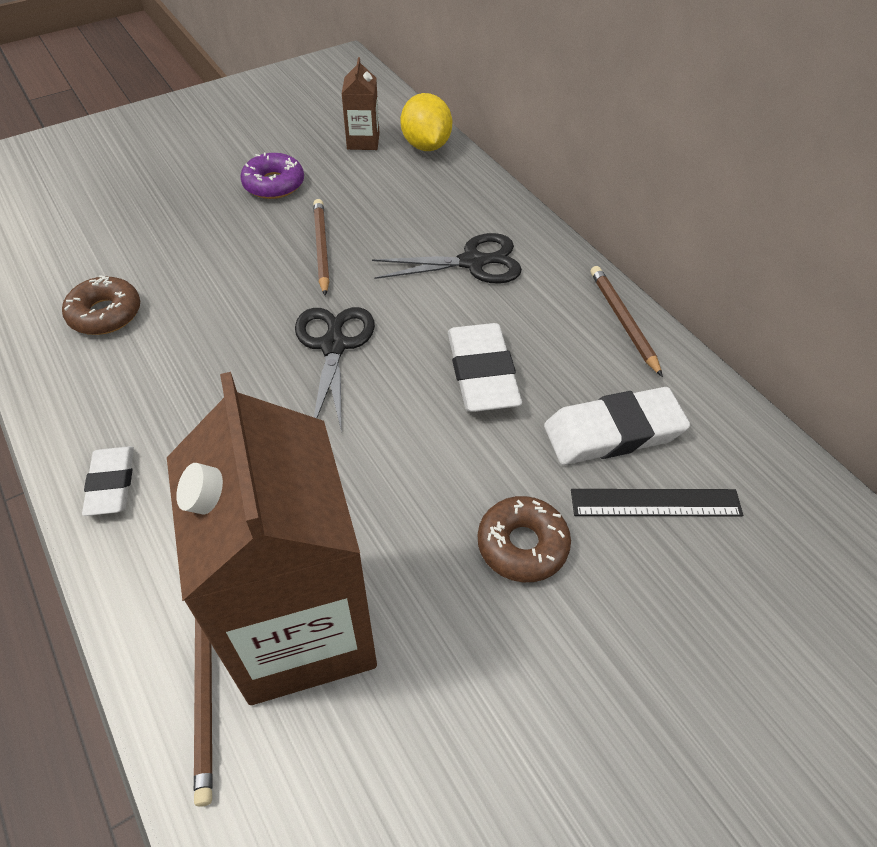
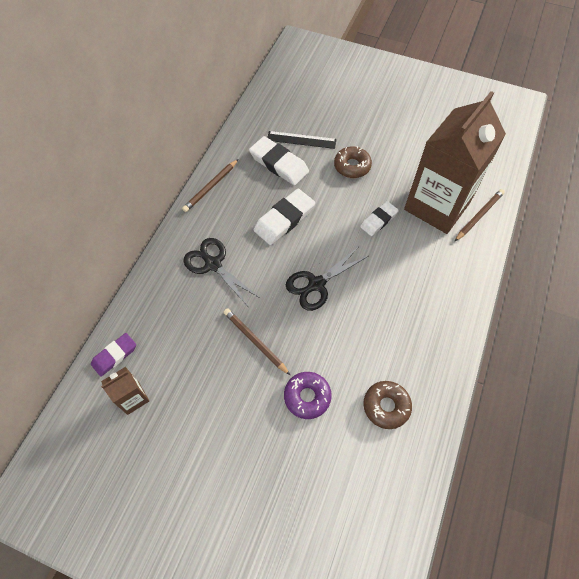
camera: 125 degrees left, 10 degrees up
(111, 484) = (454, 309): white eraser -> white eraser (378, 220)
(274, 184) = (217, 416): purple donut -> purple donut (307, 397)
(321, 248) = (255, 341): brown pencil -> brown pencil turned 90 degrees clockwise
(426, 146) = (114, 355): yellow lemon -> purple eraser
(655, 503) = (301, 140): black ruler -> black ruler turned 45 degrees counterclockwise

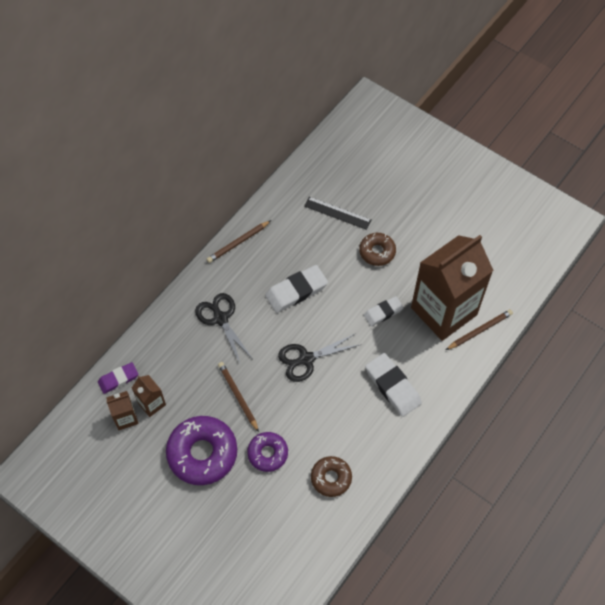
camera: 15 degrees right, 0 degrees up
(159, 374) = (151, 403): none -> brown carton
(233, 416) = (202, 453): none -> purple donut
(279, 164) = (308, 233): white eraser -> white eraser (392, 386)

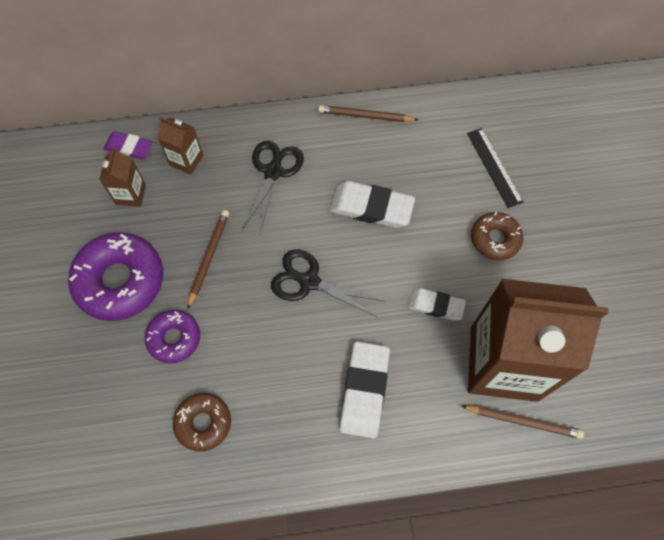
camera: 45 degrees right, 5 degrees up
(126, 418) = (96, 187): brown carton -> brown carton (186, 160)

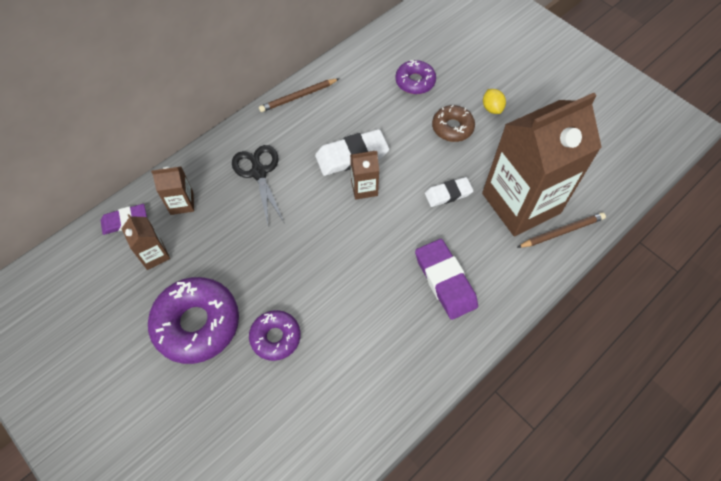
camera: 35 degrees left, 5 degrees down
(203, 423) = (347, 382): brown donut -> none
(208, 258) = (256, 262): brown pencil -> none
(308, 281) = (346, 232): black scissors -> none
(358, 247) = (364, 188): none -> brown carton
(364, 390) = (445, 281): white eraser -> purple eraser
(494, 167) = (415, 82): black ruler -> purple donut
(554, 243) = (492, 108): none -> yellow lemon

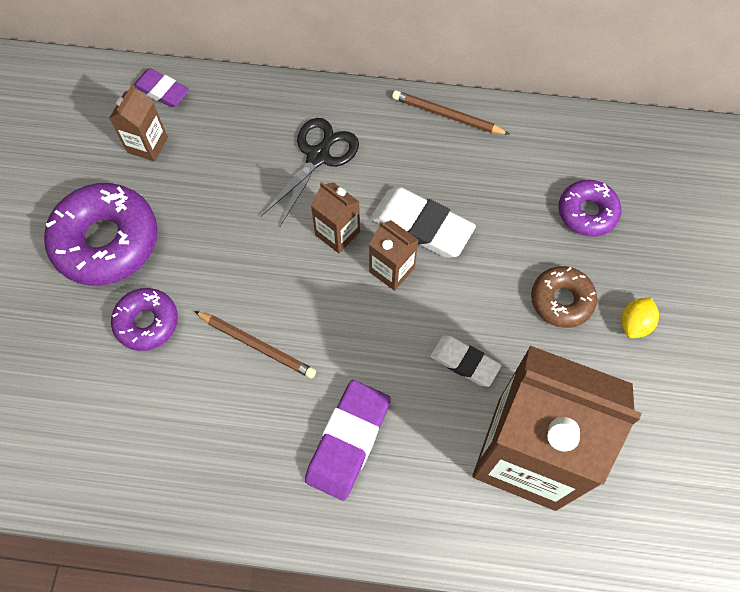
camera: 50 degrees right, 5 degrees up
(182, 203) = (222, 120): brown carton -> brown carton (337, 233)
(562, 232) = (530, 530): brown pencil -> brown pencil (257, 345)

